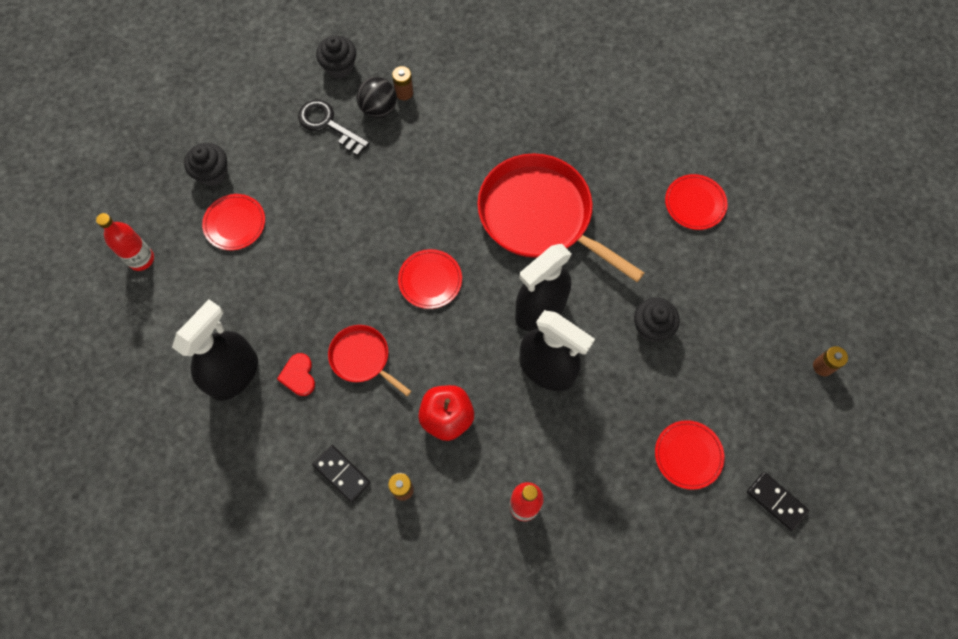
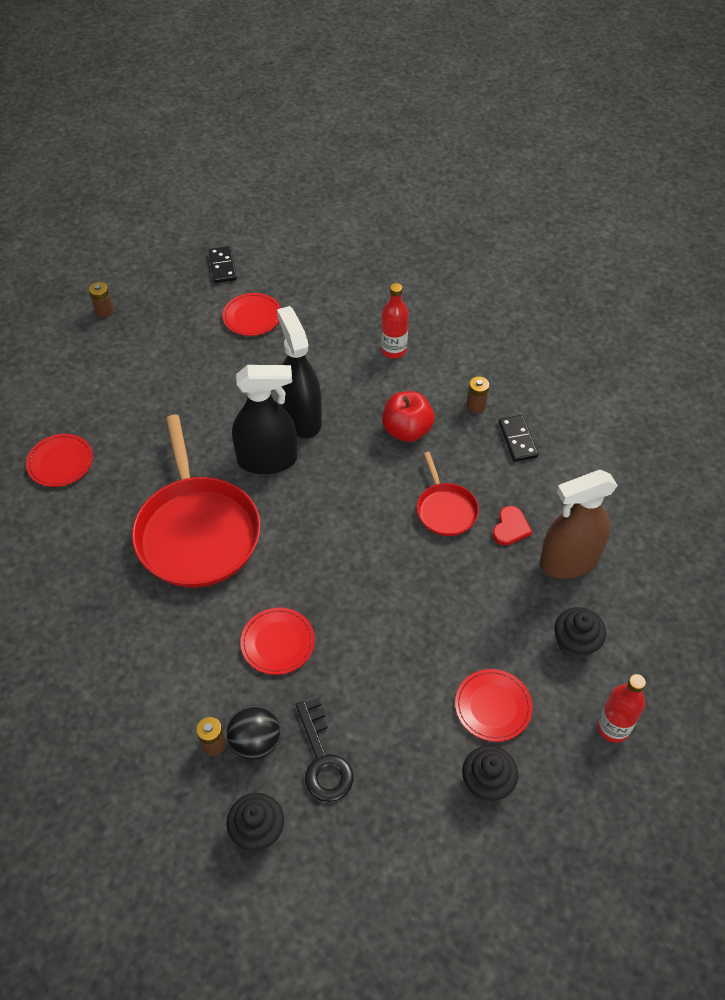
camera: 145 degrees left, 15 degrees down
(234, 374) = (569, 561): black spray bottle -> brown spray bottle
(430, 280) = (340, 536): red plate -> red plate (278, 642)
(652, 327) = (194, 399): black cupcake -> black cupcake (575, 643)

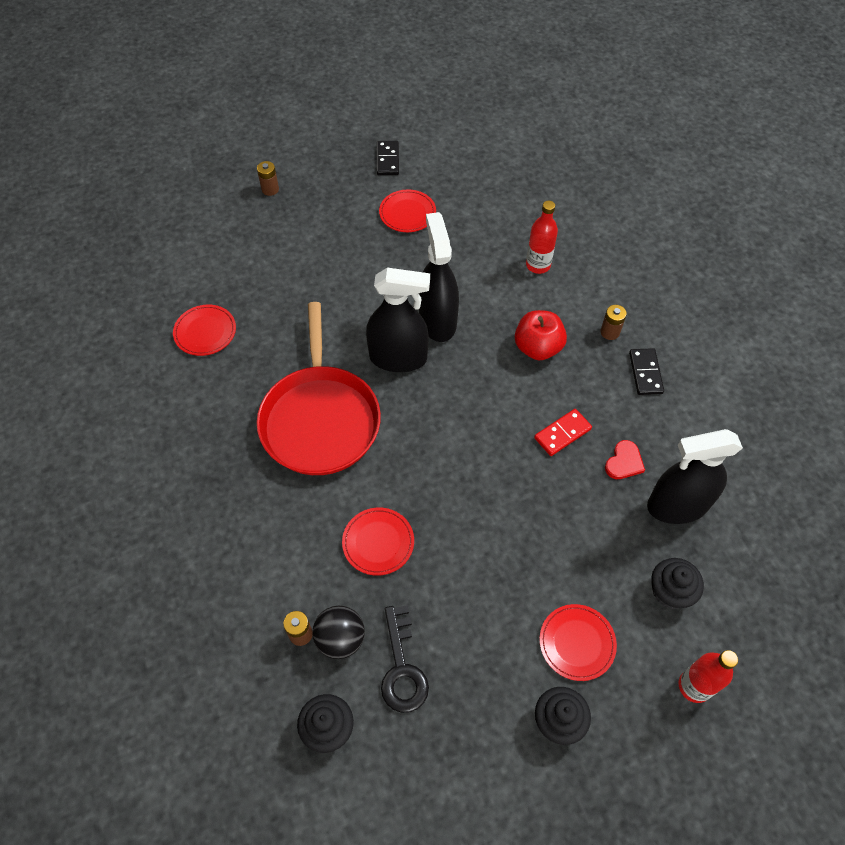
camera: 10 degrees right, 5 degrees up
(445, 509) = (562, 434): red pan -> red domino
(569, 561) = (677, 506): brown spray bottle -> black spray bottle

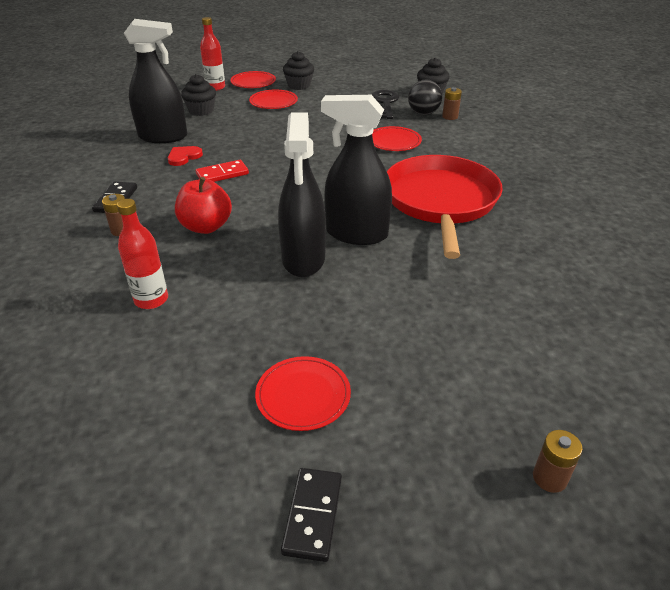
camera: 170 degrees left, 20 degrees down
(205, 332) = (585, 279): red plate -> red plate (253, 82)

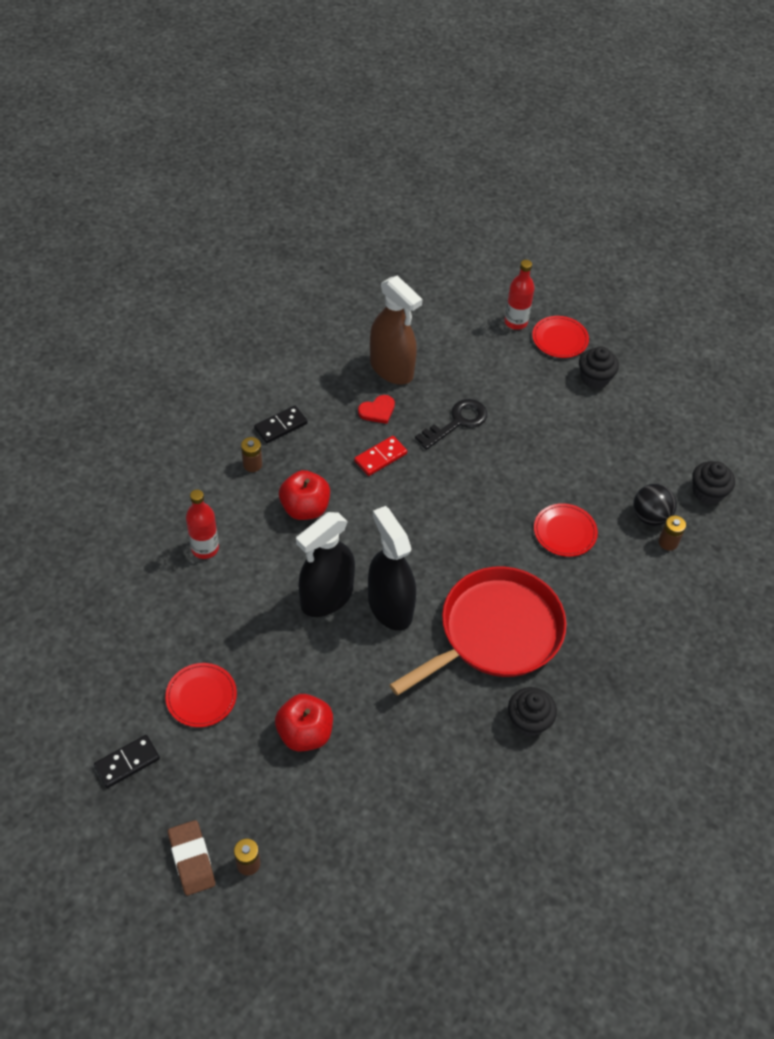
camera: 45 degrees right, 15 degrees up
(163, 137) = (391, 369): black spray bottle -> brown spray bottle
(184, 157) = (377, 411): red heart -> red heart turned 150 degrees clockwise
(201, 111) = (461, 352): black cupcake -> black cupcake (528, 721)
(222, 174) = (380, 457): red domino -> red domino turned 60 degrees counterclockwise
(273, 102) = (538, 387): red plate -> none
(385, 103) = (636, 472): black key -> black key (457, 422)
(426, 345) = (305, 733): none -> red apple
(505, 531) = (191, 859): none -> brown eraser

